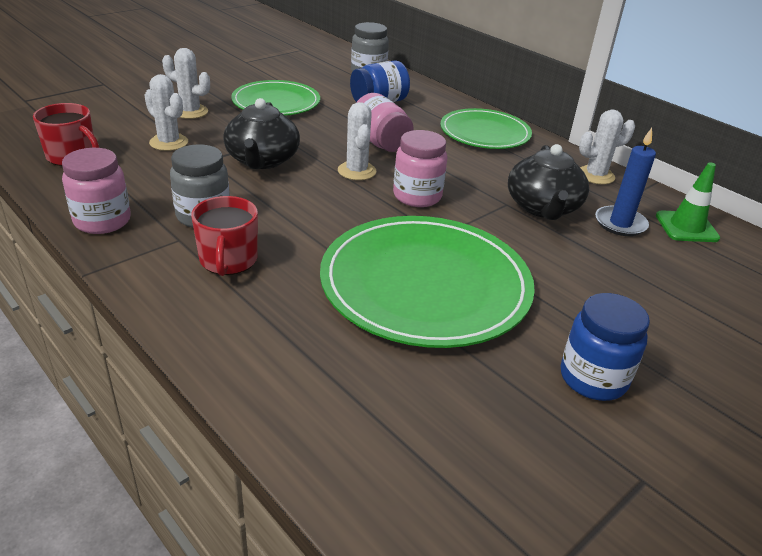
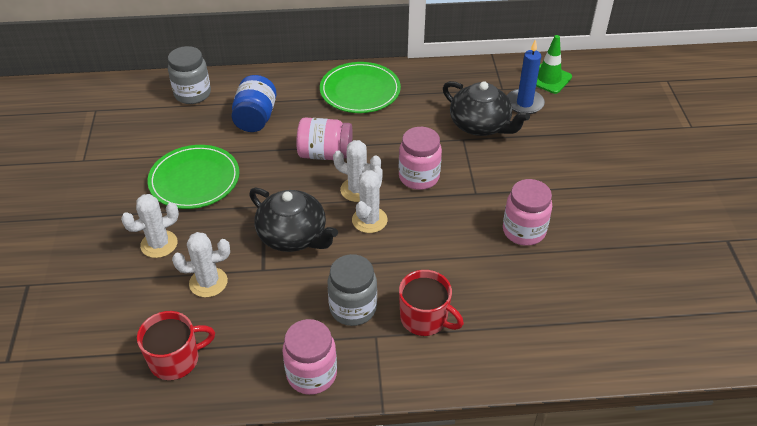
camera: 50 degrees left, 10 degrees up
(425, 284) = (524, 231): green plate -> pink jar
(593, 378) = (651, 211): blue jar -> none
(595, 175) = (462, 76): white cactus -> white cactus (369, 220)

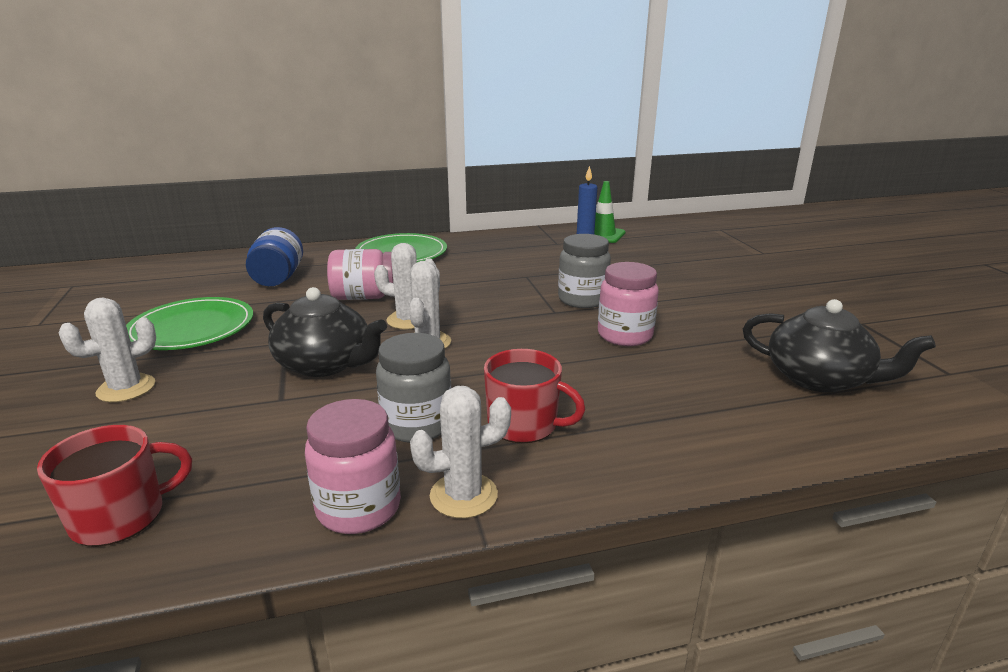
camera: 10 degrees left, 20 degrees down
(192, 94) = (202, 267): grey jar -> grey jar (582, 300)
(208, 282) = (195, 420): white cactus -> white cactus (463, 495)
(419, 177) = (482, 305): pink jar -> none
(481, 125) = (542, 266): black teapot -> black teapot (819, 379)

